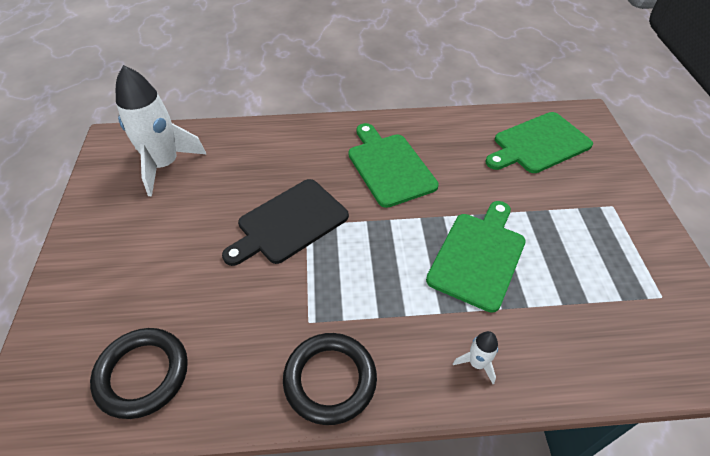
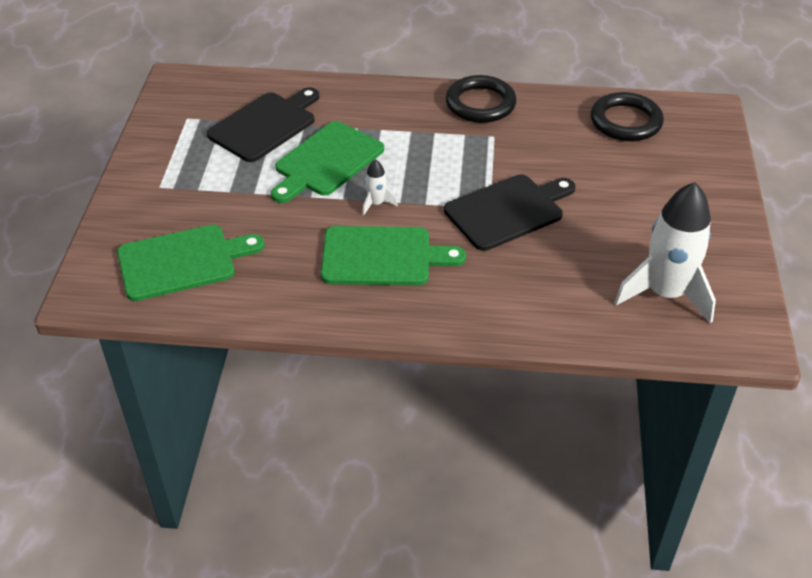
camera: 170 degrees left, 5 degrees down
(389, 167) = (382, 256): green cutting board -> green cutting board turned 75 degrees counterclockwise
(477, 363) = (366, 100): white rocket -> white rocket (376, 203)
(570, 299) = (265, 125): none -> black cutting board

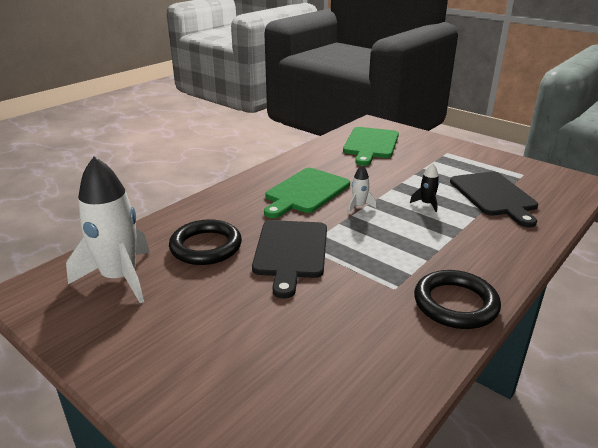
camera: 125 degrees right, 15 degrees down
(326, 161) = (426, 204): green cutting board -> black rocket
(625, 121) = (339, 396): black ring -> black ring (206, 247)

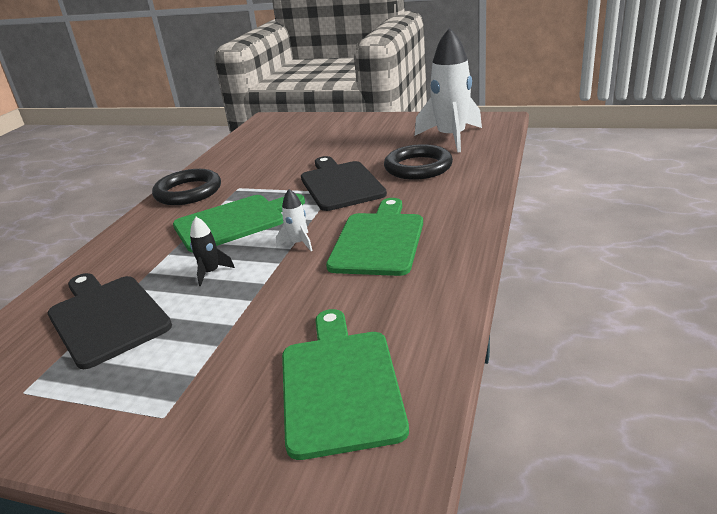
camera: 160 degrees right, 0 degrees up
(405, 241) = (234, 222): none -> green cutting board

